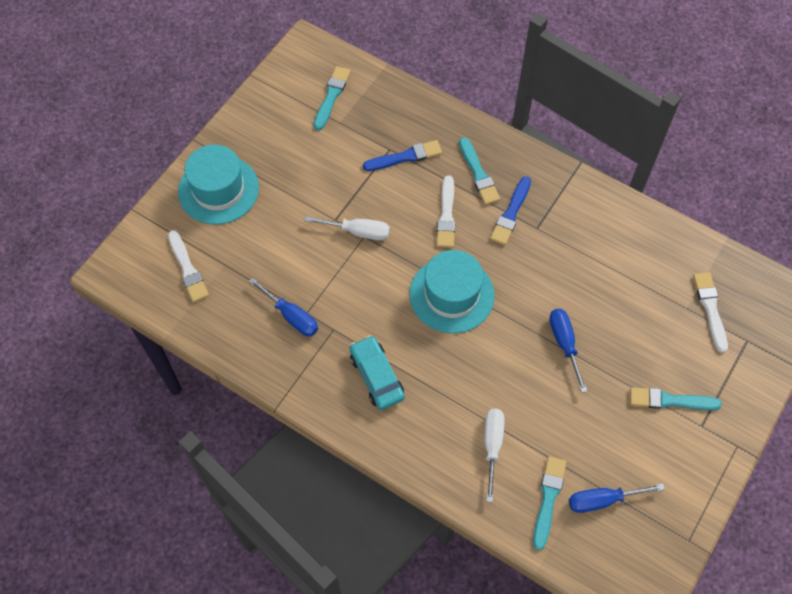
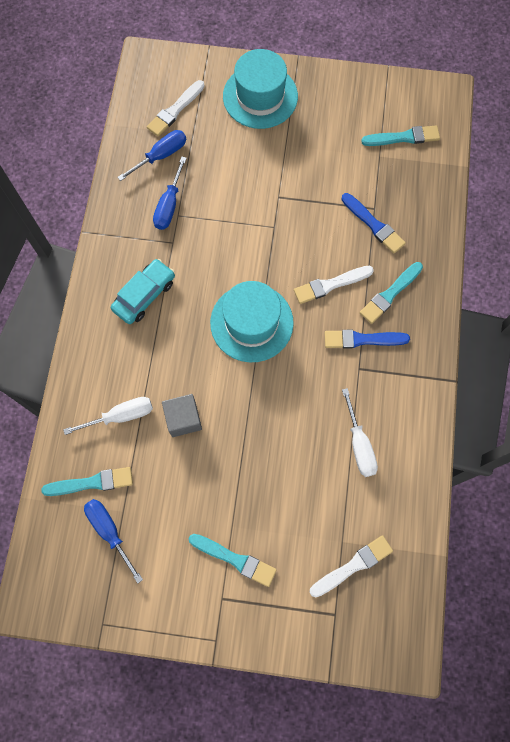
camera: 65 degrees right, 10 degrees up
(358, 232) = (275, 220): white screwdriver -> white screwdriver (359, 444)
(520, 391) = (183, 419): none -> grey cube
(564, 344) = (249, 440): blue screwdriver -> blue screwdriver (161, 156)
(670, 400) = (235, 559): turquoise brush -> turquoise brush turned 135 degrees clockwise

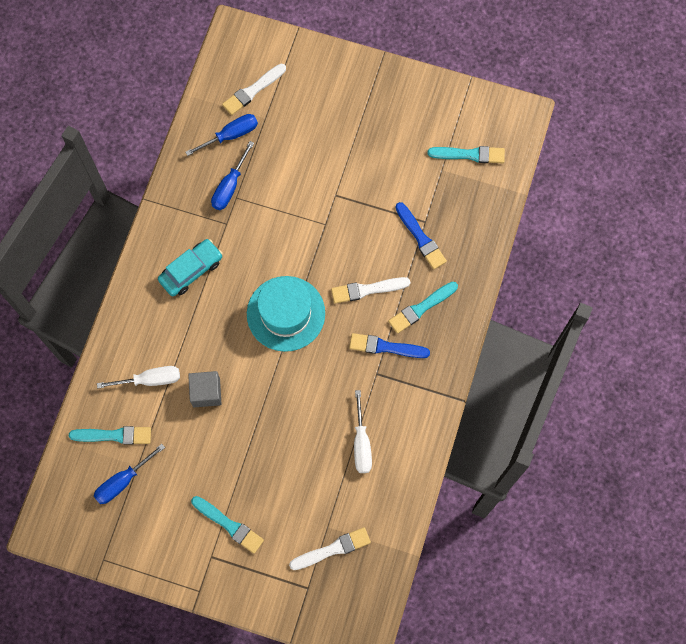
camera: 10 degrees right, 0 degrees up
(110, 531) = (123, 481): blue screwdriver -> blue screwdriver turned 105 degrees counterclockwise
(260, 96) = (338, 89): turquoise hat -> none

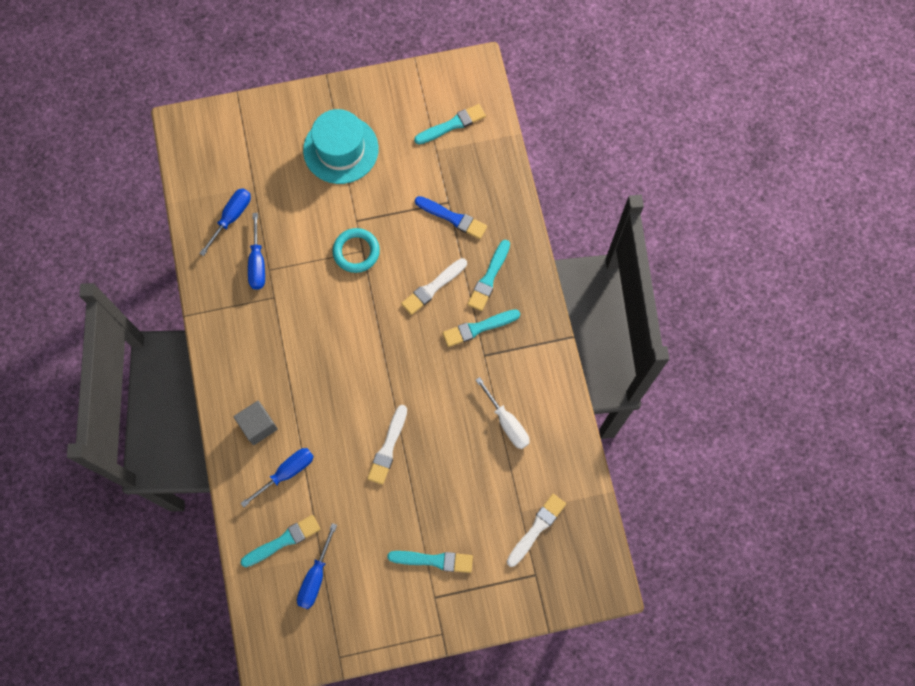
camera: 30 degrees left, 0 degrees up
(150, 380) = (287, 473): white screwdriver -> blue screwdriver
(191, 270) = (266, 355): turquoise car -> none
(206, 392) = (344, 455): grey cube -> grey cube (258, 426)
(253, 90) = (228, 168): white brush -> white brush (388, 447)
(286, 313) = (374, 347): turquoise hat -> turquoise hat (341, 149)
(319, 222) = (356, 252): none -> turquoise ring
(385, 347) = (478, 328): blue brush -> turquoise brush

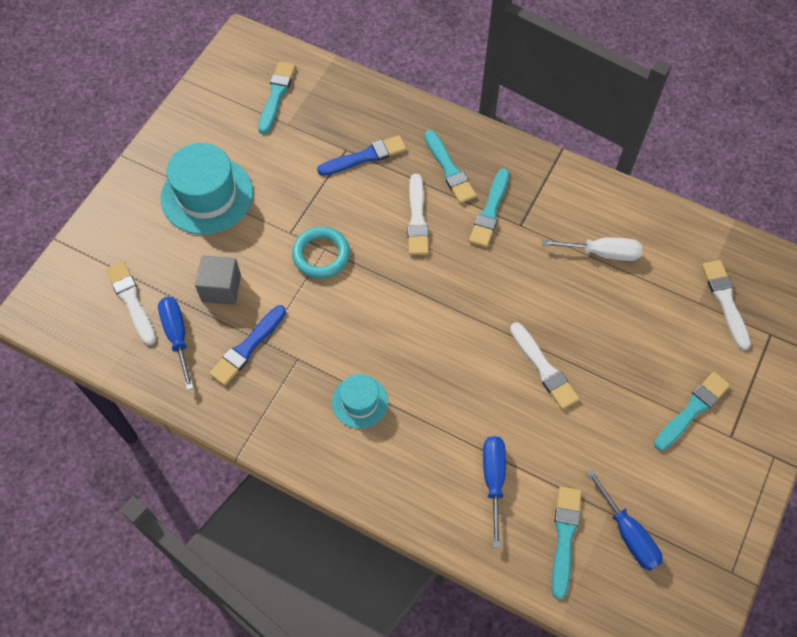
camera: 50 degrees left, 10 degrees down
(233, 171) = (131, 301): none -> white brush
(257, 263) = (247, 347): blue screwdriver -> blue brush
(258, 426) = (420, 471): grey cube -> grey cube (221, 288)
(275, 356) = (360, 402): none -> turquoise hat

